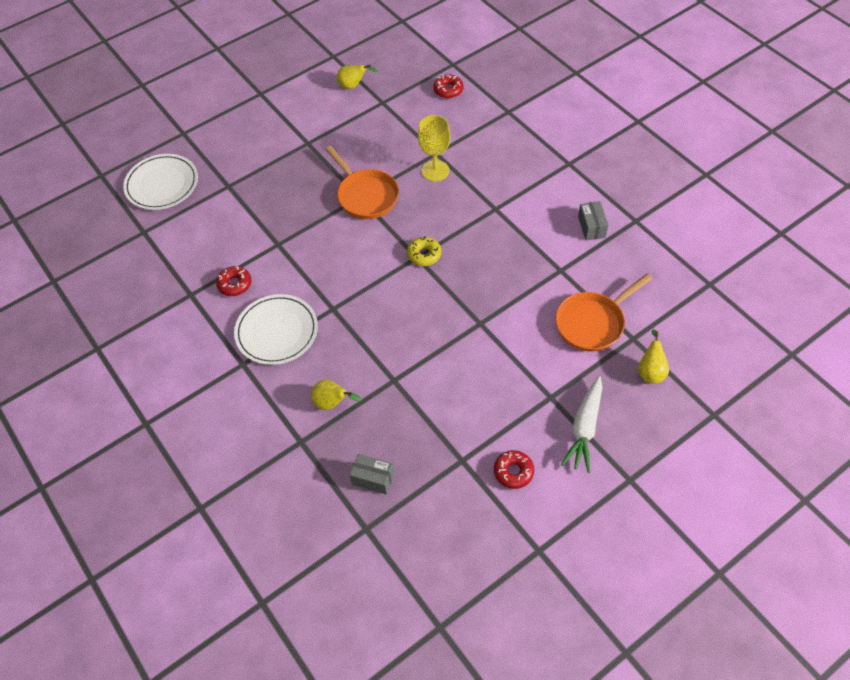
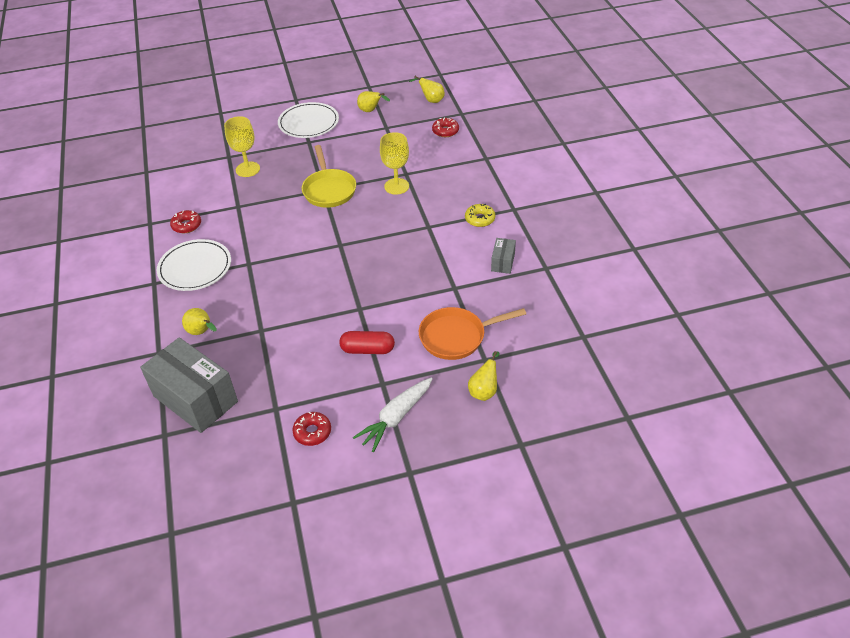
camera: 20 degrees right, 10 degrees down
(162, 184) = (181, 143): white plate -> white plate (308, 123)
(260, 196) = (247, 169): none -> yellow goblet
(365, 195) = (329, 190): orange pan -> yellow pan
(373, 478) = (195, 399): grey box -> grey box, size x2.17
(411, 56) = (431, 100): none -> yellow pear
(424, 255) = (347, 245): yellow donut -> yellow donut (480, 219)
(515, 365) = (367, 349): none -> red capsule

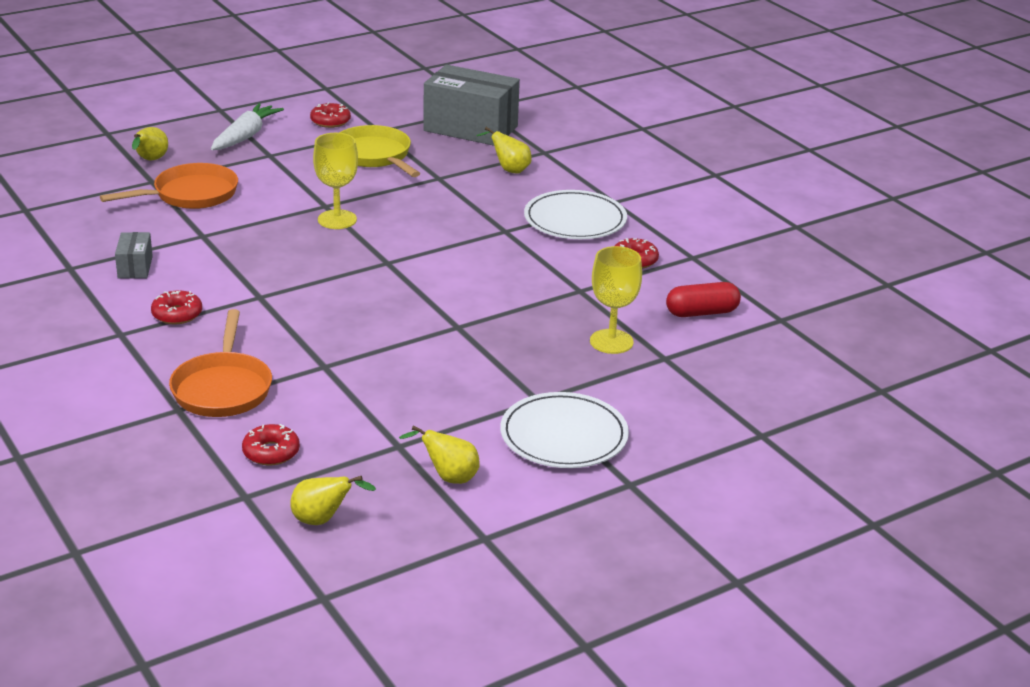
camera: 160 degrees right, 15 degrees down
(329, 190) = (448, 327): yellow pan -> yellow pan (375, 156)
(367, 349) = (298, 175): red capsule -> red capsule (701, 312)
(396, 186) = (333, 345): yellow goblet -> yellow goblet (337, 219)
(462, 167) = (222, 388): none -> orange pan
(480, 219) = (177, 314): yellow donut -> red donut

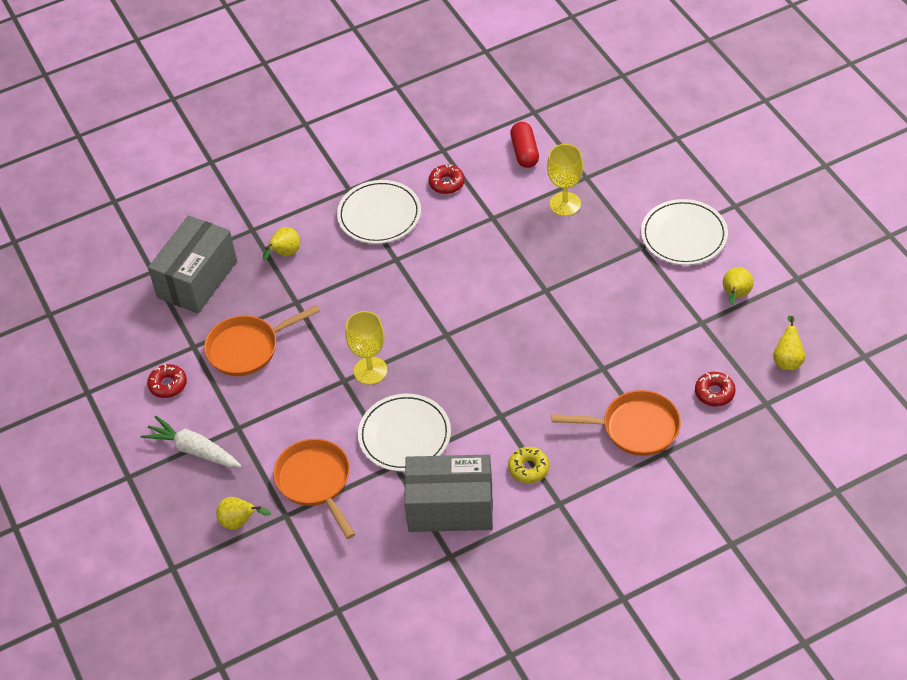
camera: 80 degrees left, 20 degrees up
(135, 267) = (450, 507): grey box -> grey box, size x2.17
(177, 314) = (528, 468): red donut -> yellow donut
(242, 240) = (404, 435): none -> white plate
(375, 156) = (247, 348): yellow pan -> orange pan

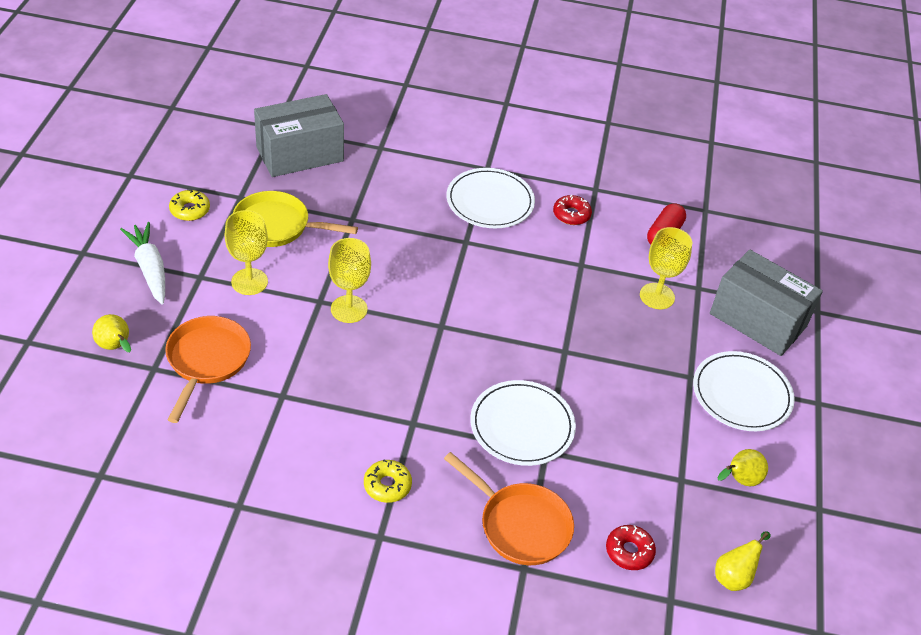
camera: 30 degrees right, 5 degrees down
(168, 385) = (190, 210): red donut -> yellow donut
(247, 348) = (277, 226): orange pan -> yellow pan
(277, 404) = (249, 282): none -> yellow goblet
(285, 254) = (384, 180): yellow pear -> none
(404, 435) = (317, 378): white plate -> white plate (522, 426)
(450, 507) = (285, 465): grey box -> grey box (758, 320)

